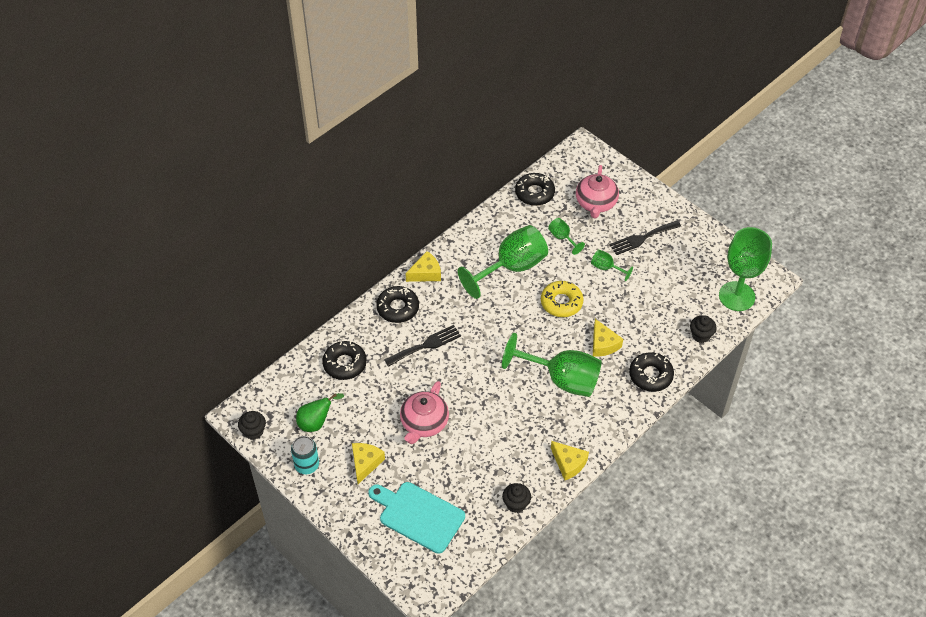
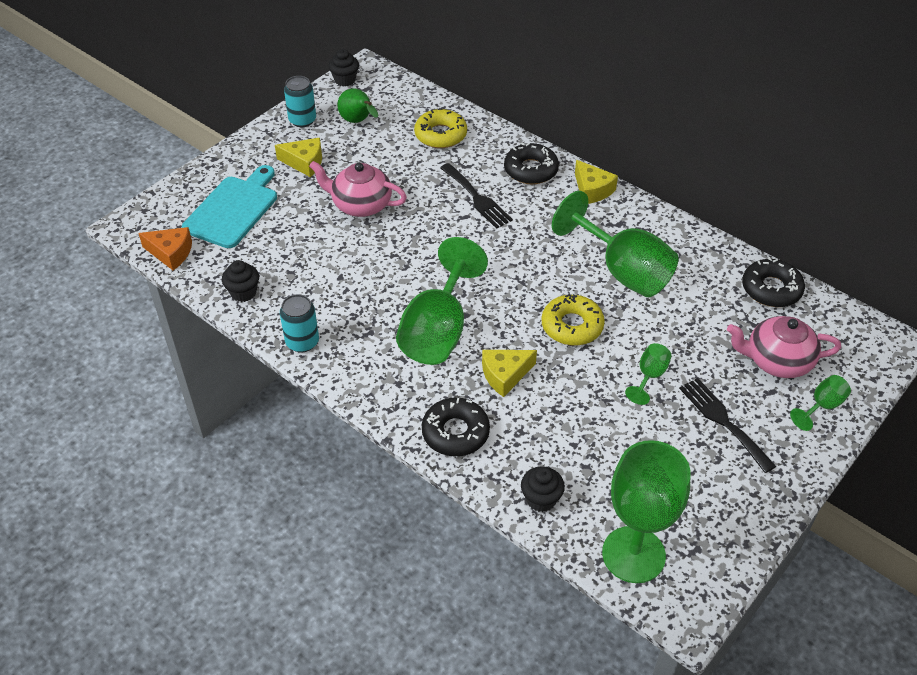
camera: 85 degrees right, 5 degrees down
(345, 364) = (440, 135): black donut -> yellow donut
(467, 559) = (171, 253): none -> orange cheese
(562, 238) = (694, 323): green goblet -> green goblet (822, 406)
(568, 463) = (302, 342): yellow cheese -> turquoise can

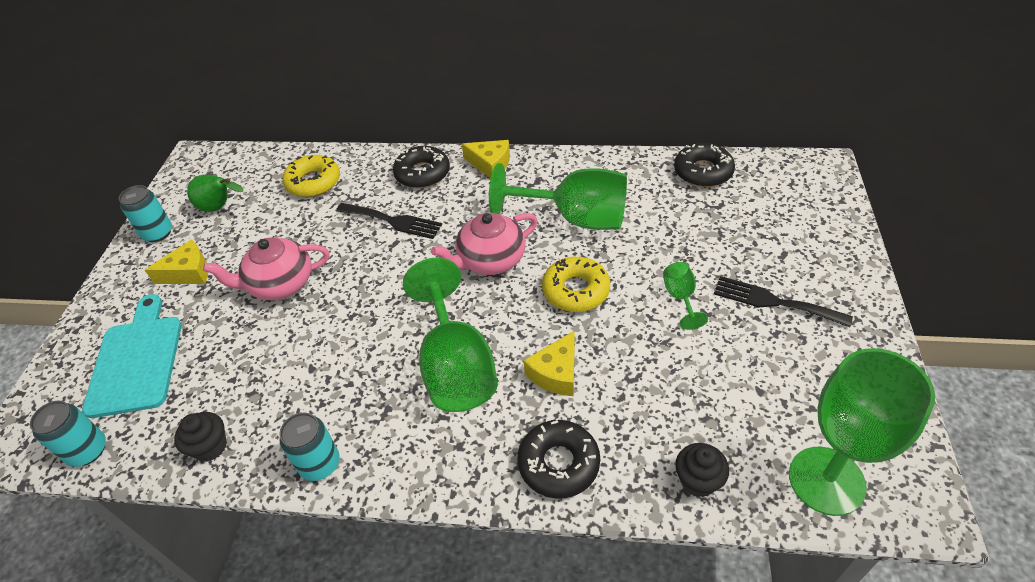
camera: 30 degrees left, 0 degrees up
(171, 253) = (88, 450): orange cheese -> turquoise can
(345, 80) = (178, 176): black cupcake -> none
(777, 361) = (763, 226): pink teapot -> pink teapot (490, 260)
(822, 406) = (830, 244): green goblet -> none

